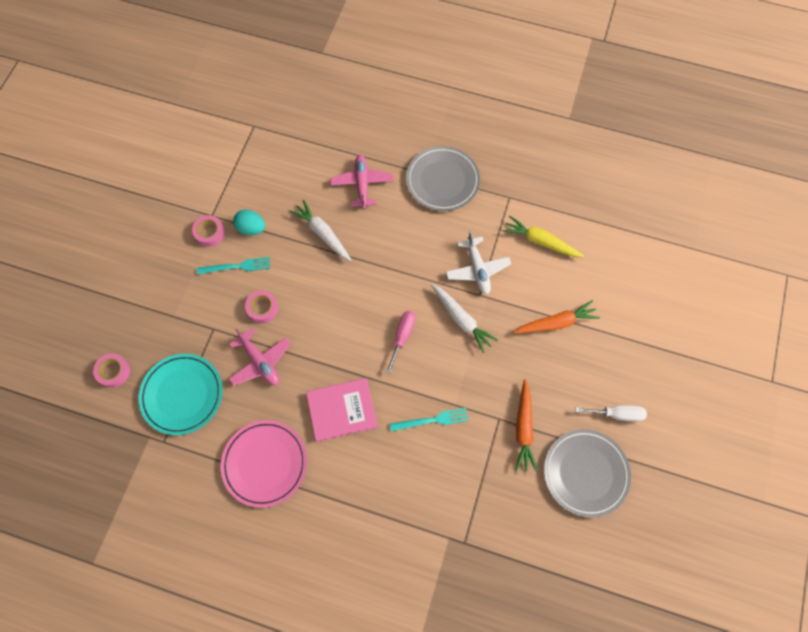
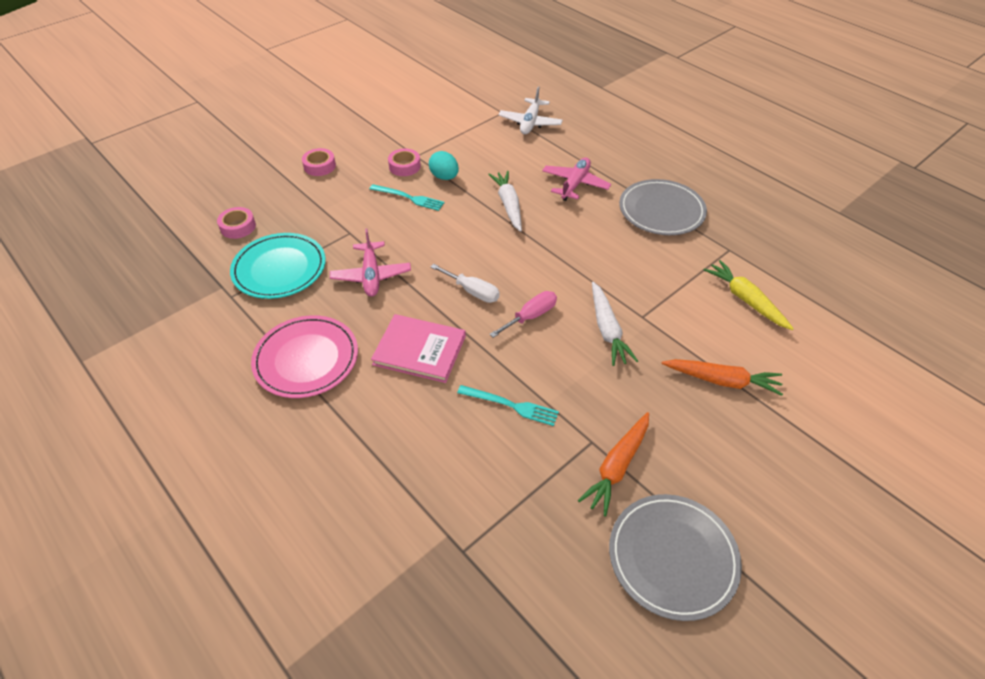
camera: 30 degrees right, 20 degrees down
(262, 308) = (407, 236): pink tape -> pink tape (319, 166)
(477, 269) = (654, 294): white plane -> white plane (530, 123)
(617, 414) = (754, 512): white screwdriver -> white screwdriver (472, 291)

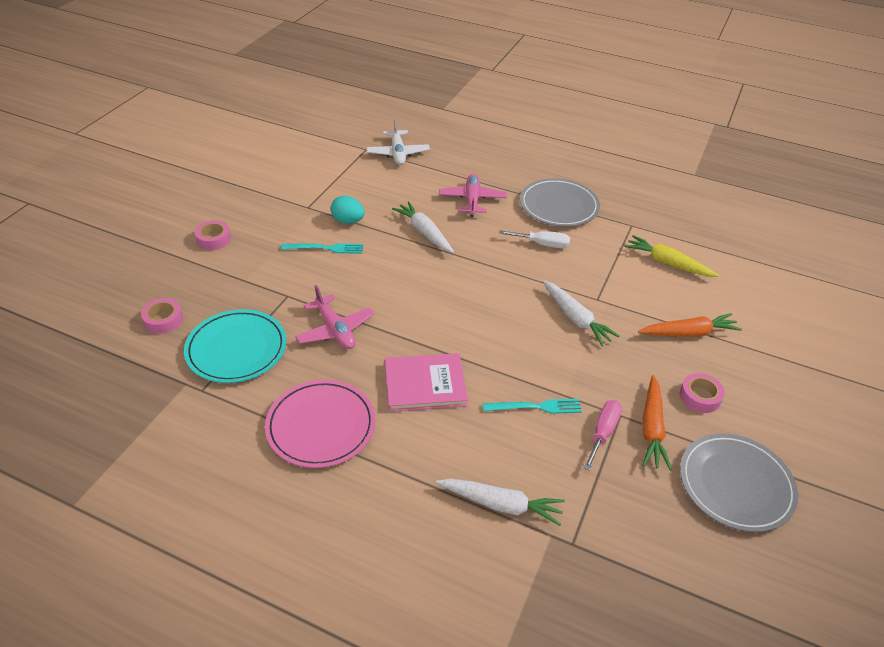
camera: 25 degrees left, 5 degrees down
(404, 166) = (302, 220): pink tape -> pink tape (700, 397)
(418, 487) = (500, 504): none -> white carrot
(472, 291) = (440, 318): white screwdriver -> white screwdriver (542, 244)
(531, 316) = (505, 325): pink screwdriver -> pink screwdriver (603, 433)

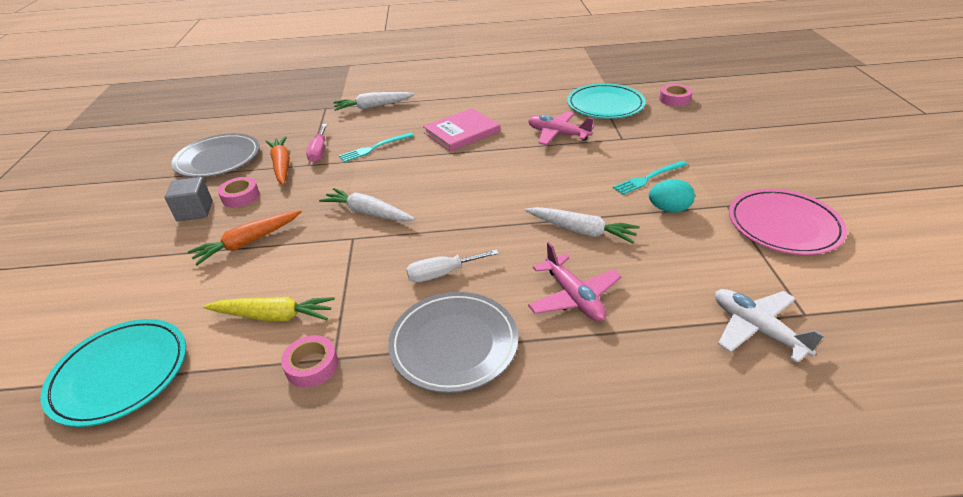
camera: 155 degrees right, 5 degrees down
(214, 239) = (745, 148): pink tape -> pink tape (312, 366)
(321, 426) = (505, 97): pink plate -> pink plate (783, 225)
(748, 397) = (195, 211): none -> grey cube
(768, 266) = (120, 374): none -> turquoise plate

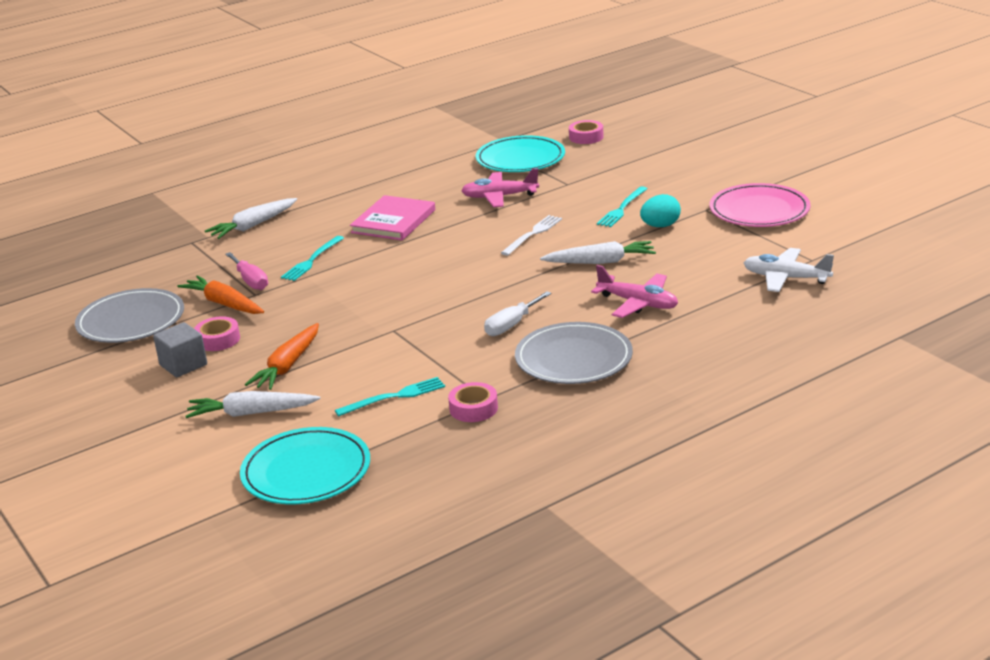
camera: 30 degrees left, 10 degrees down
(273, 316) = (394, 397): yellow carrot -> turquoise fork
(368, 213) = (383, 309): white carrot -> white carrot (252, 413)
(550, 179) = (533, 234): none -> white fork

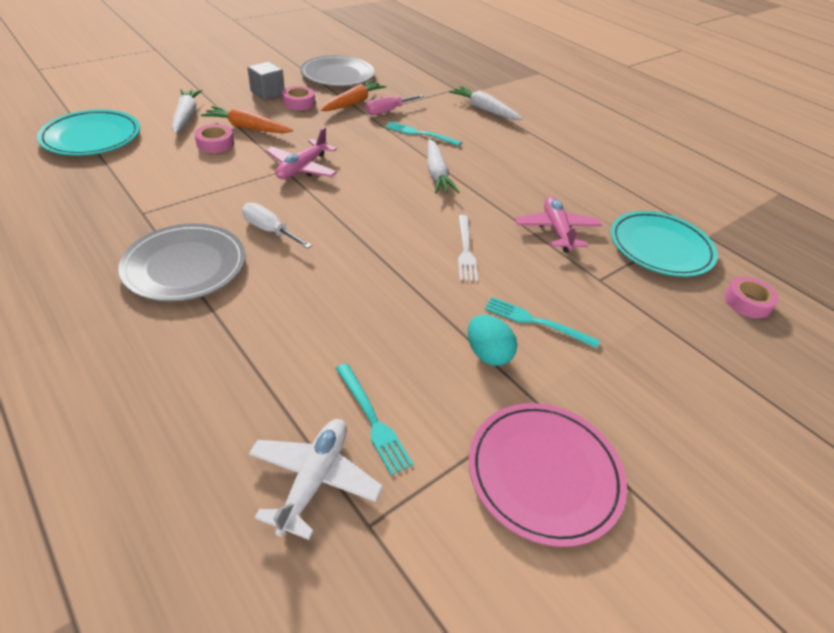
camera: 80 degrees right, 15 degrees up
(393, 221) = (494, 170): pink book -> none
(394, 397) = (173, 170): turquoise fork -> turquoise fork (372, 419)
(473, 408) = (129, 206): pink tape -> pink tape (215, 144)
(533, 234) = (465, 249): white fork -> white fork turned 60 degrees clockwise
(600, 262) = (394, 295): white carrot -> white carrot (436, 174)
(638, 303) = (285, 319): pink plane -> pink plane (302, 168)

